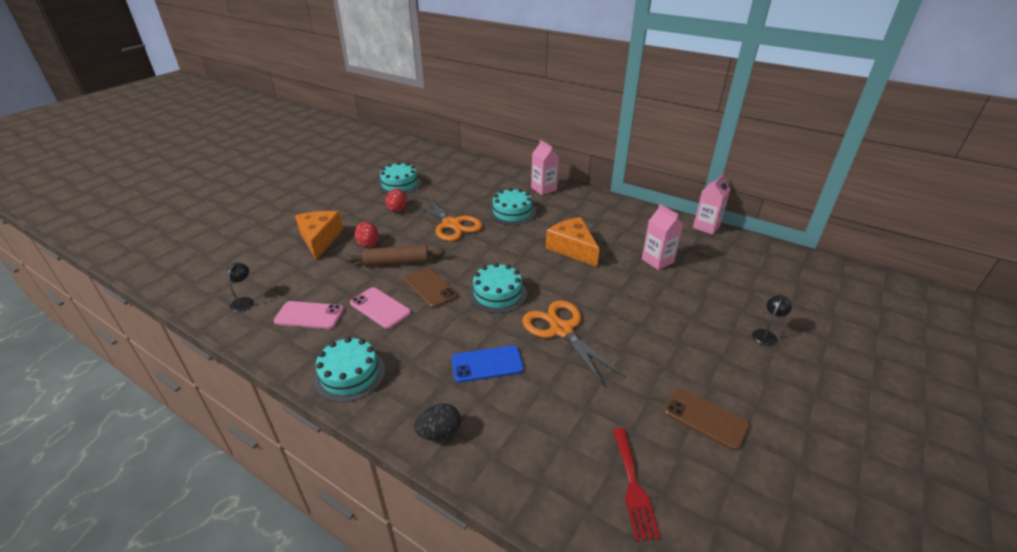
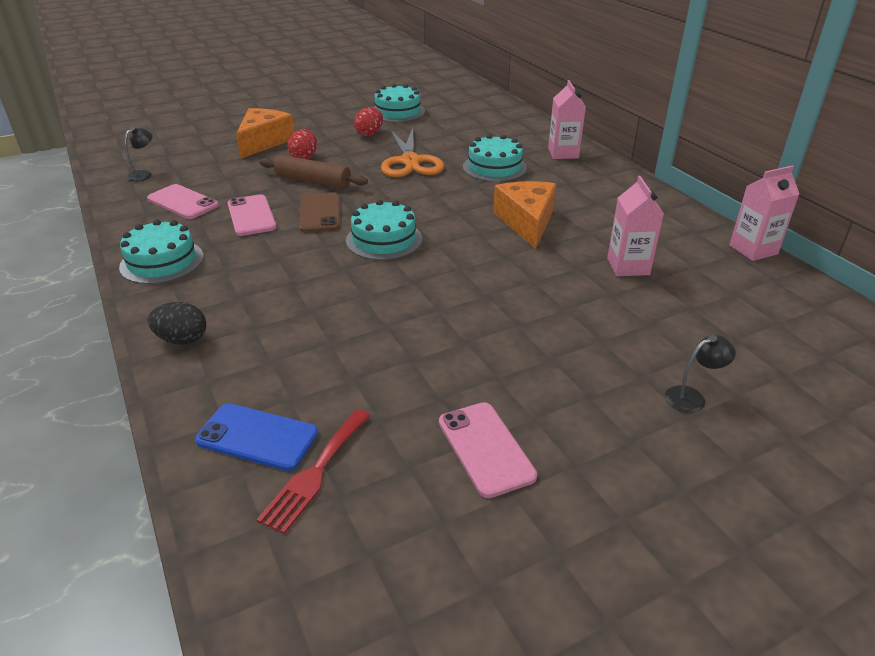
camera: 30 degrees right, 0 degrees up
(487, 364) = (296, 299): blue phone -> blue phone (257, 437)
(561, 330) = (415, 296): orange scissors -> none
(705, 418) = (485, 448): brown phone -> pink phone

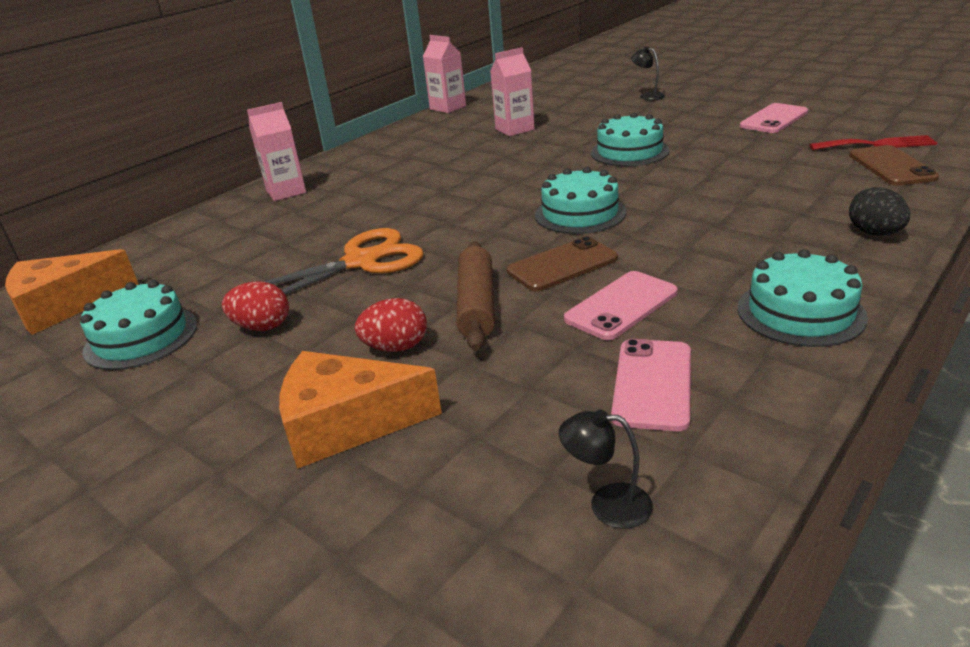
camera: 110 degrees left, 5 degrees down
(257, 437) = (891, 166): blue phone -> brown phone
(494, 167) = (349, 212): turquoise cake -> turquoise cake (629, 152)
(526, 222) = (473, 171): orange cheese -> orange cheese (65, 306)

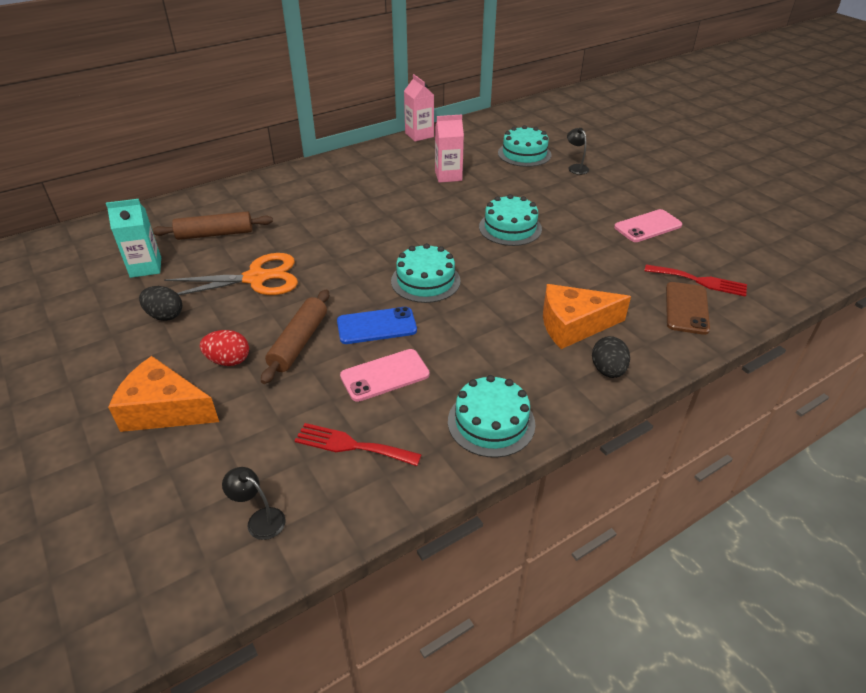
camera: 15 degrees right, 10 degrees up
(65, 306) = (67, 257): orange cheese -> orange cheese (573, 325)
(141, 337) = (95, 299): turquoise cake -> turquoise cake (524, 154)
(194, 288) = (146, 267): none -> turquoise carton
(262, 327) = (165, 315): red egg -> black egg
(267, 236) = (215, 234): none -> brown rolling pin
(286, 192) = (252, 193): pink carton -> none
(562, 265) = (376, 326): brown phone -> blue phone
(652, 384) = (352, 445): pink phone -> red fork

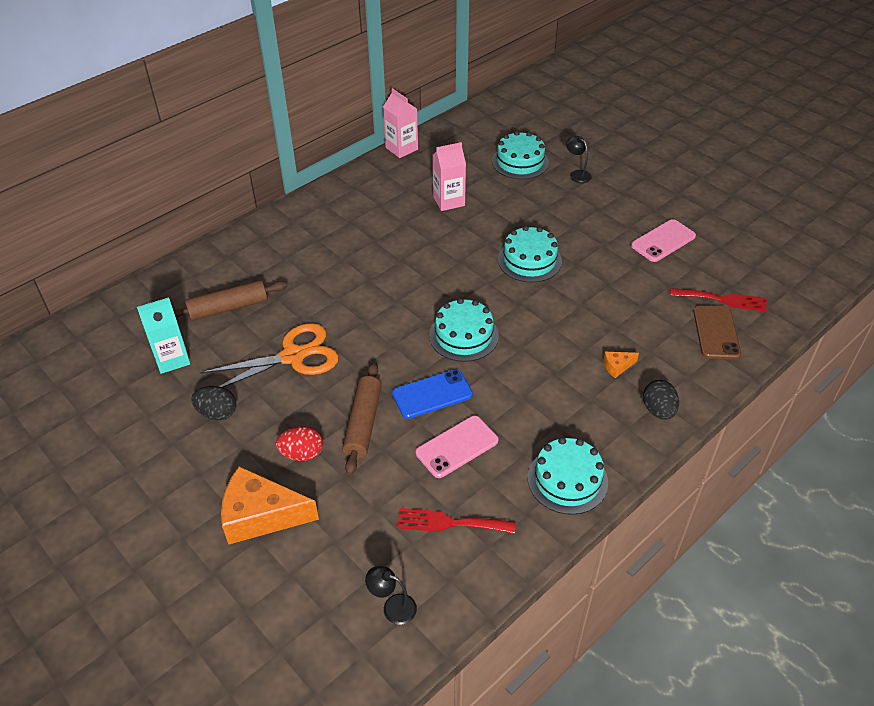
camera: 10 degrees left, 5 degrees up
(573, 325) = (617, 366): orange cheese -> orange cheese, size x0.43

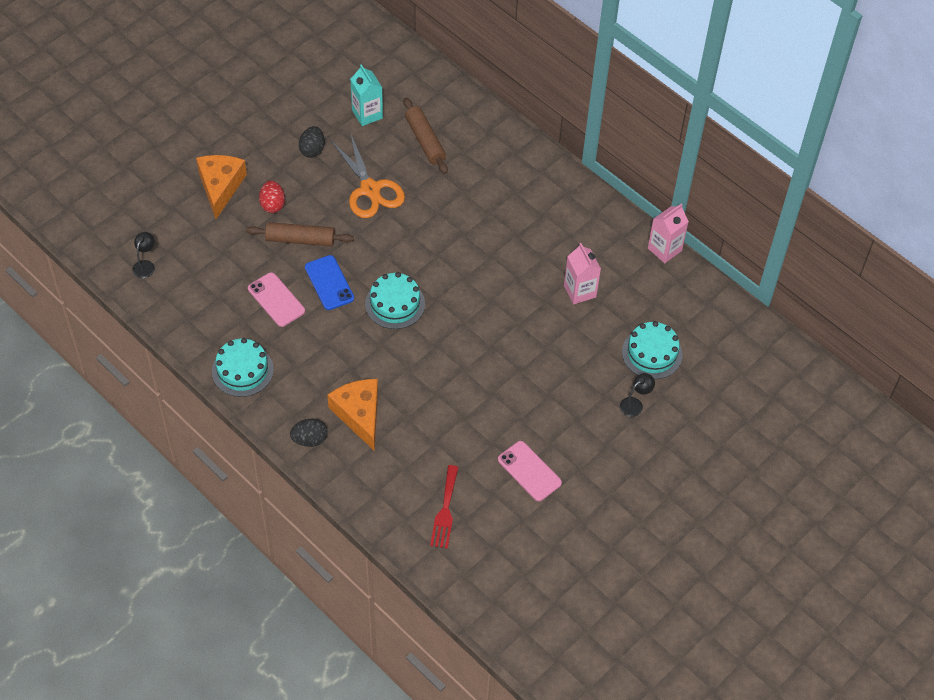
camera: 85 degrees right, 10 degrees up
(450, 523) = (208, 296): red fork -> none
(529, 260) = (494, 356): turquoise cake -> none
(617, 366) = (359, 415): orange cheese -> orange cheese, size x2.34
(716, 332) = (401, 498): brown phone -> none

